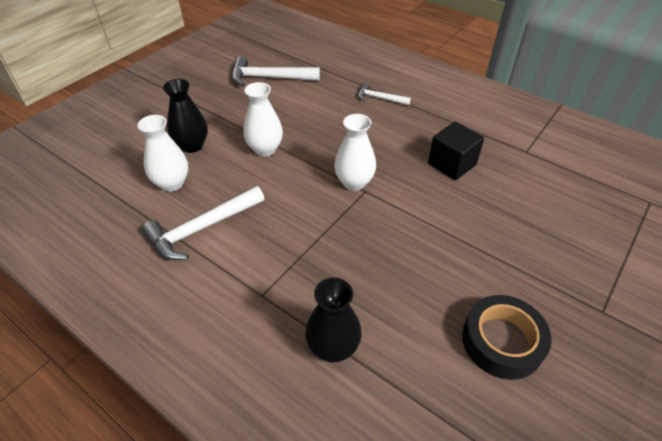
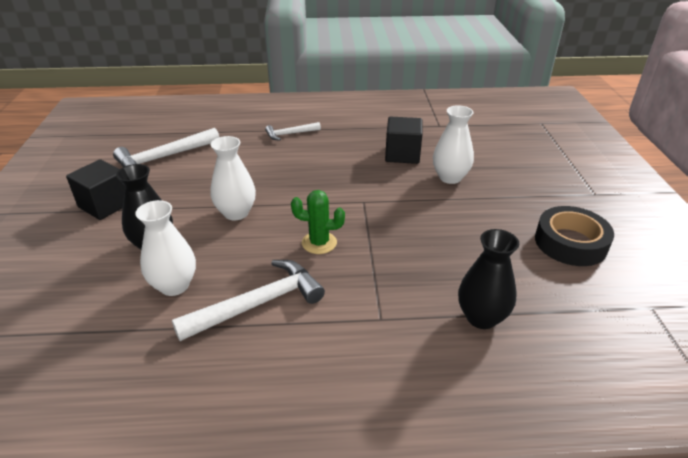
camera: 40 degrees left, 10 degrees down
(197, 99) = (105, 205): none -> black cube
(202, 229) = (258, 304): white hammer -> white hammer turned 135 degrees counterclockwise
(291, 207) = (319, 243): none -> green cactus
(354, 182) = (347, 200): white vase -> white vase (450, 177)

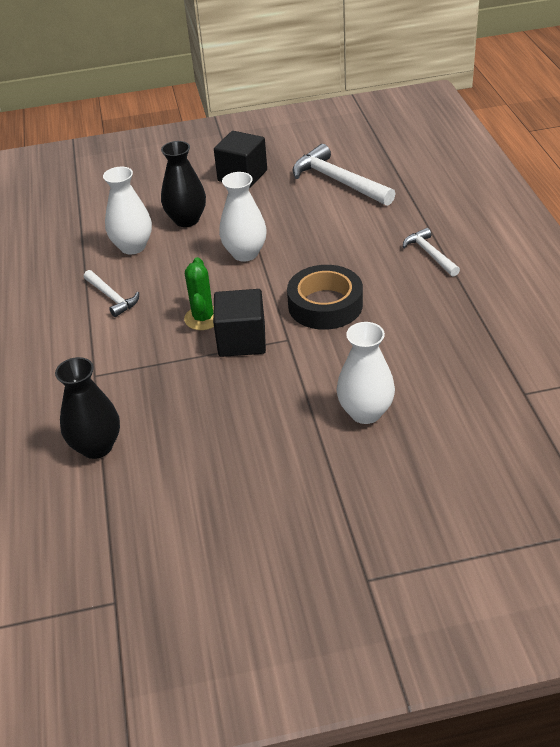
camera: 85 degrees right, 5 degrees up
(258, 304) = (112, 297): white hammer -> white hammer, size x0.57
(402, 154) = (413, 361): black cube -> black cube (242, 340)
(570, 243) = (234, 534): black tape -> black tape (325, 305)

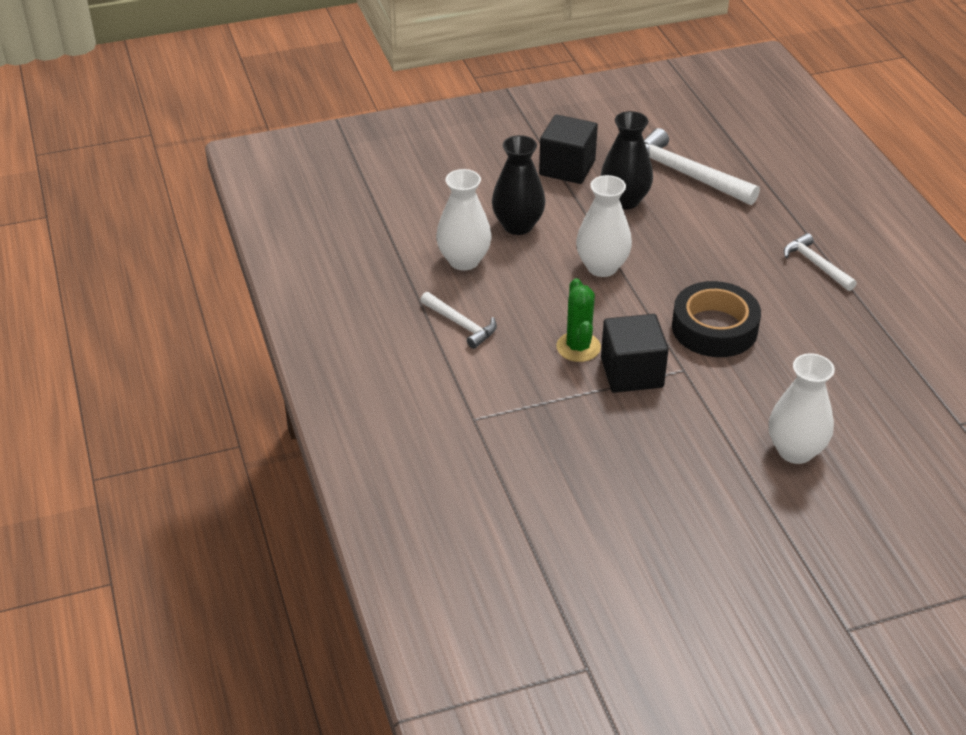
camera: 10 degrees left, 0 degrees up
(96, 446) = (506, 501): black vase -> black vase (624, 200)

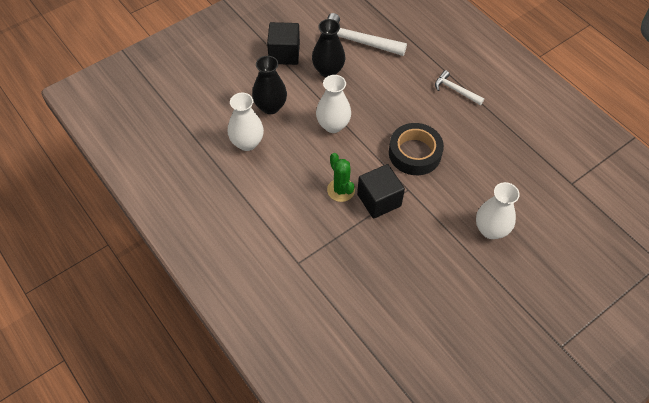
camera: 20 degrees left, 15 degrees up
(461, 324) = (264, 193): white hammer -> none

